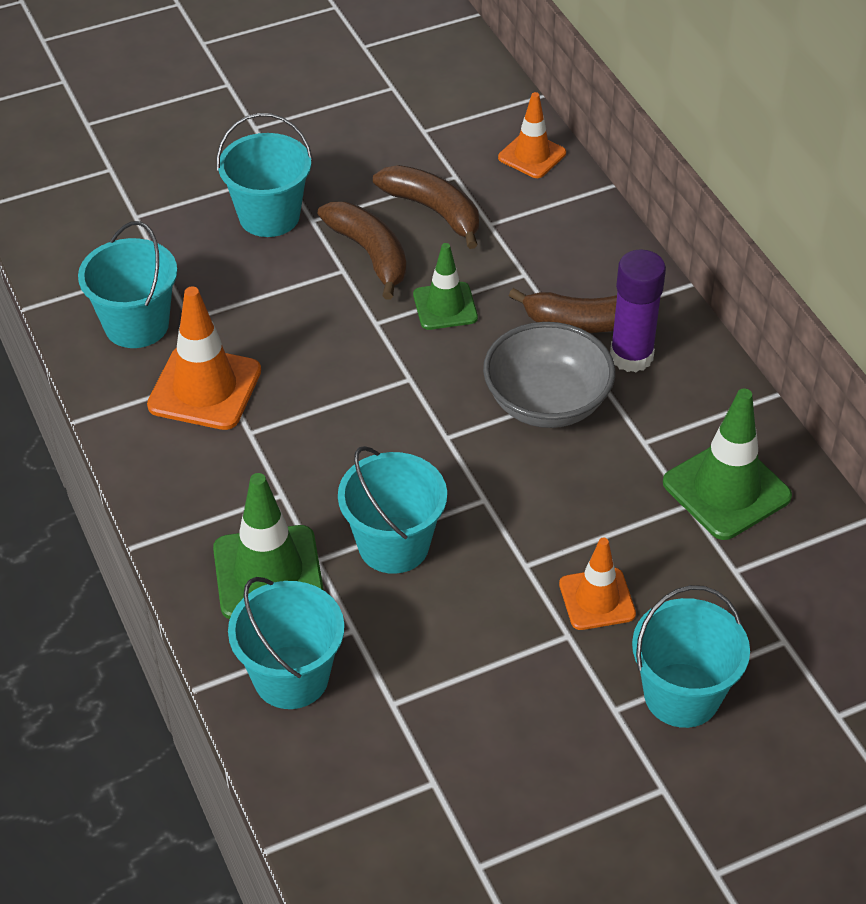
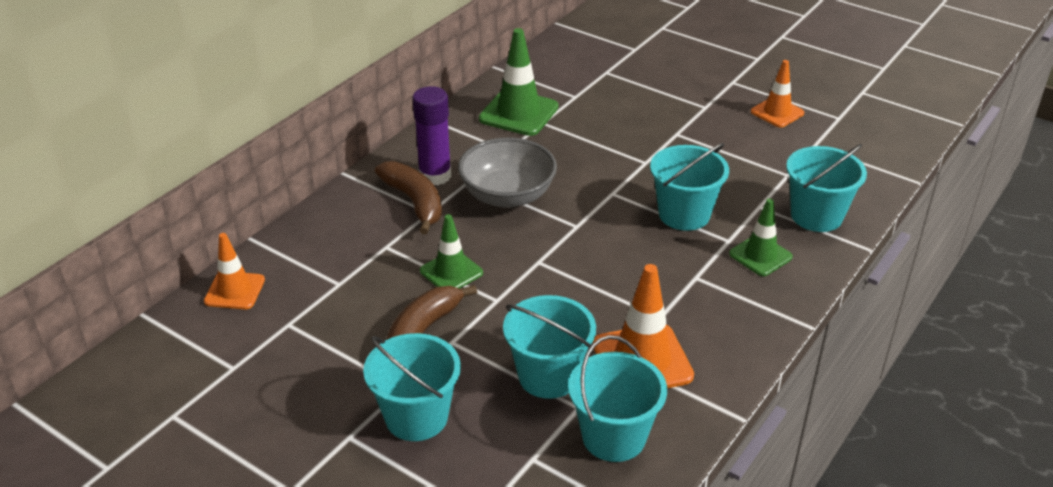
camera: 120 degrees left, 10 degrees down
(268, 573) = (760, 255): green traffic cone -> green traffic cone, size x0.63
(434, 211) = (342, 319): brown banana -> none
(597, 599) = (642, 132): orange traffic cone -> orange traffic cone (777, 112)
(682, 695) = (673, 91): turquoise bucket -> turquoise bucket (548, 376)

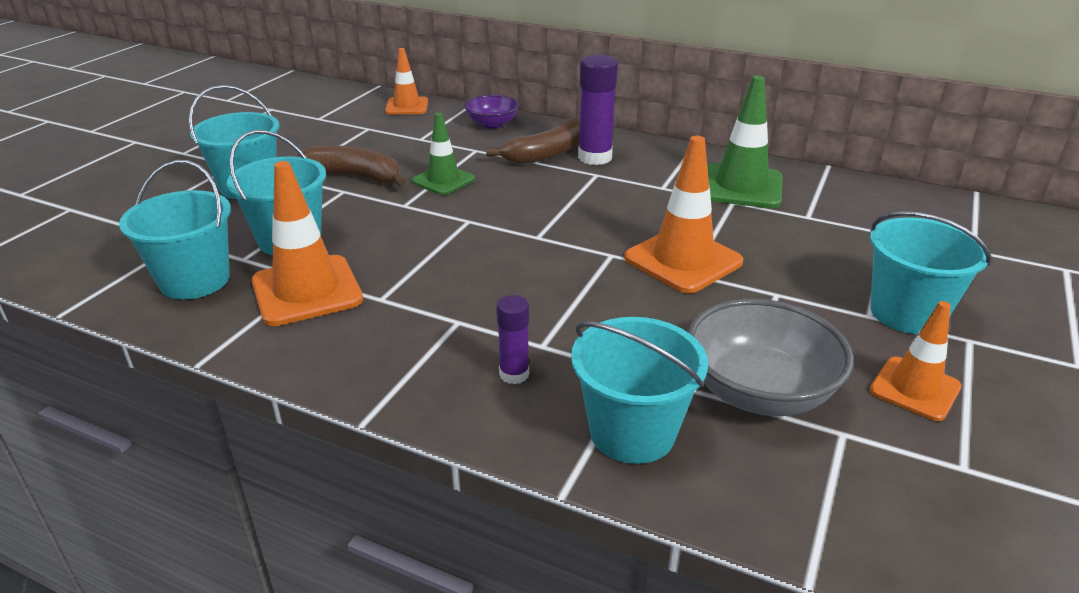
camera: 80 degrees right, 5 degrees down
(323, 230) = (492, 124): none -> purple bowl
(507, 196) = (577, 195): grey bowl -> grey bowl (759, 392)
(627, 162) = (683, 260): none -> orange traffic cone
(684, 214) = (587, 307): turquoise bucket -> turquoise bucket (907, 313)
(760, 255) = (514, 374): green traffic cone -> purple glue stick

